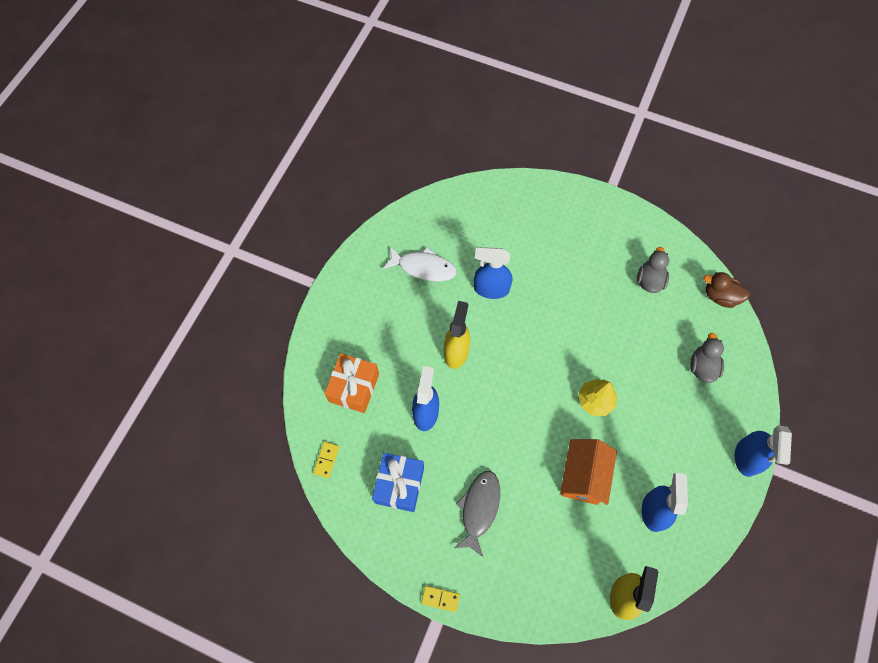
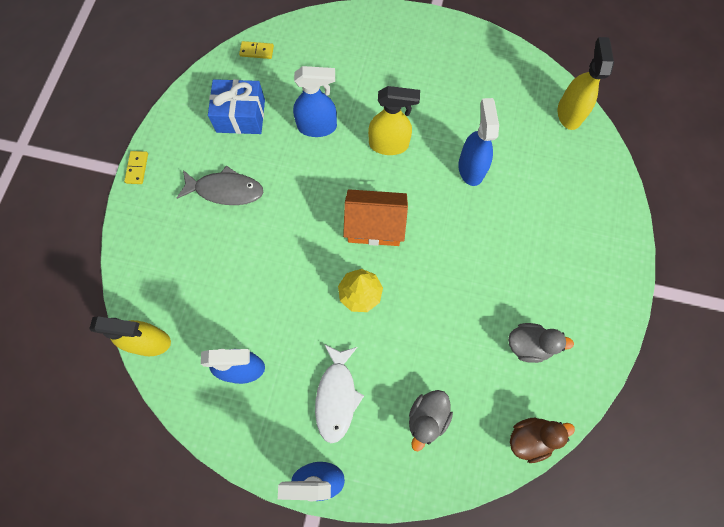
camera: 80 degrees right, 5 degrees up
(354, 387) = (332, 60): orange gift -> none
(423, 267) = (479, 98): white fish -> white fish (336, 396)
(452, 202) = (569, 113): none -> yellow spray bottle
(583, 476) = (271, 288): orange house -> orange house (374, 226)
(702, 367) = (427, 418): grey duck -> grey duck turned 120 degrees clockwise
(720, 296) = (530, 438): brown duck -> brown duck turned 60 degrees clockwise

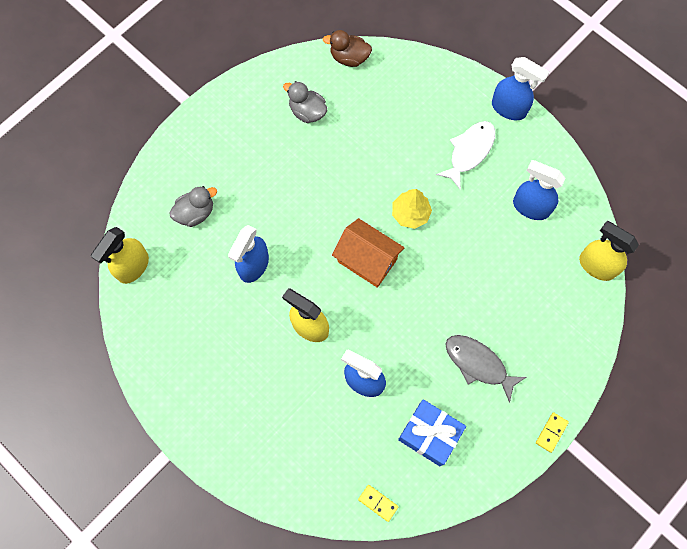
camera: 150 degrees left, 0 degrees up
(427, 418) = (412, 105): grey duck -> grey duck (195, 213)

